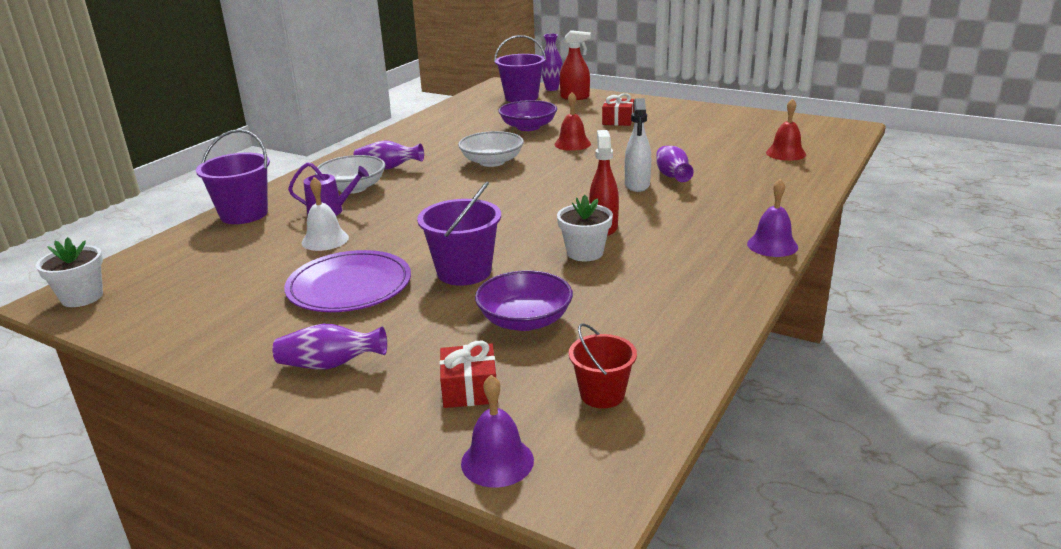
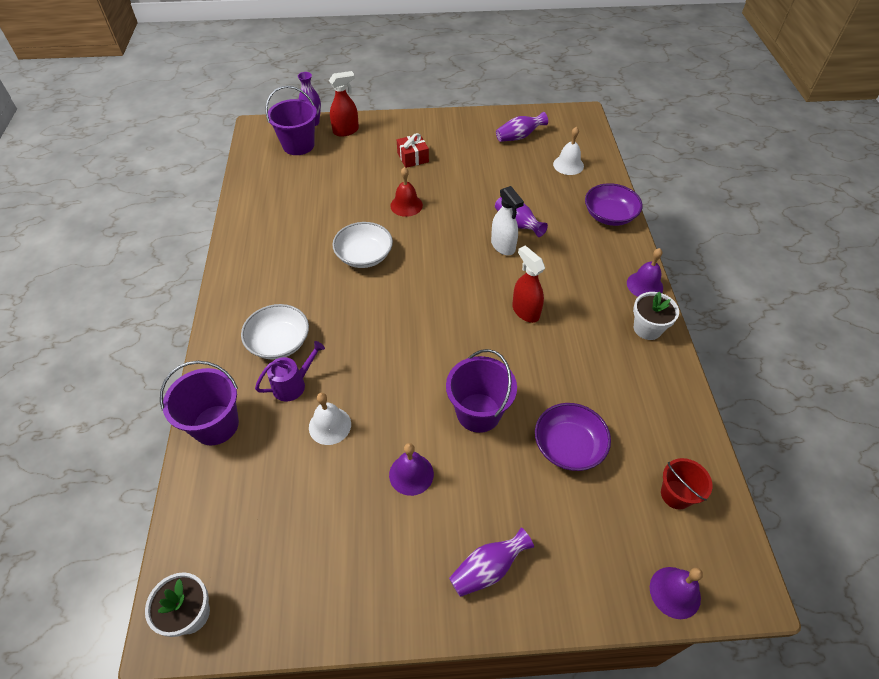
camera: 35 degrees left, 25 degrees up
(349, 286) = (411, 474): purple plate -> purple bell
(388, 168) = (281, 300): purple vase -> purple vase (519, 137)
(470, 389) = (600, 537): red gift -> none
(528, 127) = (347, 191): purple bowl -> purple bowl (609, 215)
(585, 253) = (539, 348): white flower pot -> white flower pot (647, 328)
(786, 153) = (568, 165): red bell -> white bell

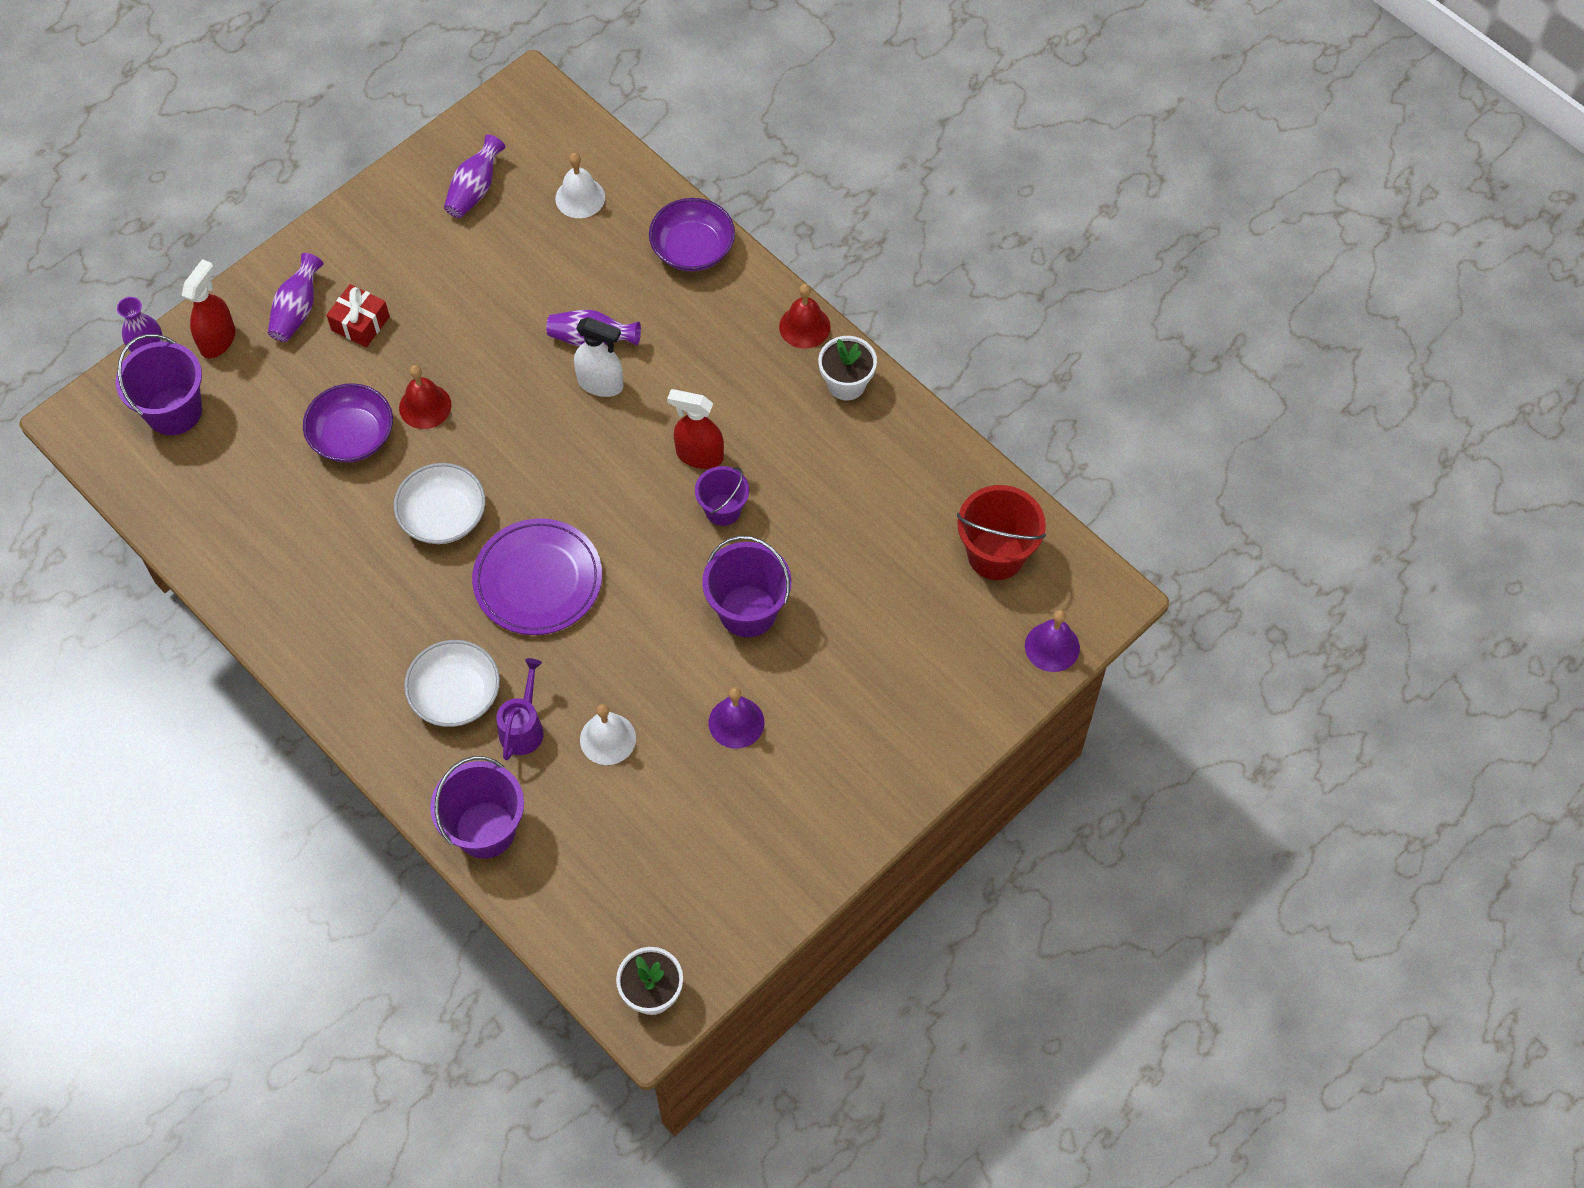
camera: 40 degrees left, 10 degrees up
(379, 315) = (538, 580): none -> purple plate
(488, 569) = (881, 750): purple vase -> purple vase (297, 310)
(514, 347) = (723, 510): none -> purple bucket
(568, 446) = (864, 580): purple bowl -> purple bowl (352, 436)
(644, 285) = (804, 326): purple bell -> red bell
(676, 494) = (996, 554): red bucket -> red bucket, size x1.58

